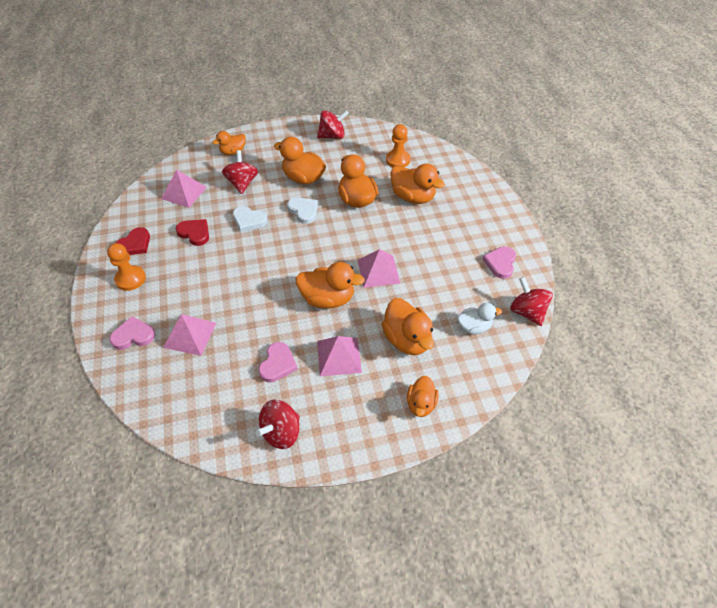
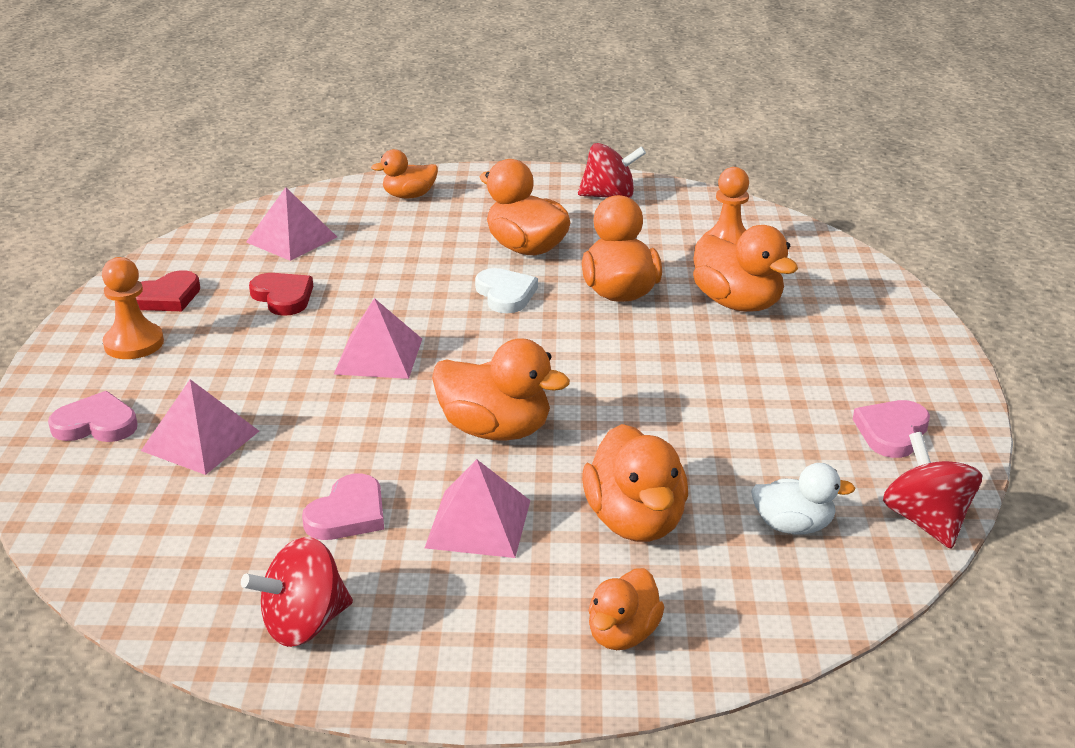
camera: 15 degrees right, 20 degrees down
(242, 183) = (406, 240): red spinning top -> none
(249, 220) = (393, 293): white heart -> none
(378, 271) = (619, 404): pink pyramid -> pink pyramid (379, 356)

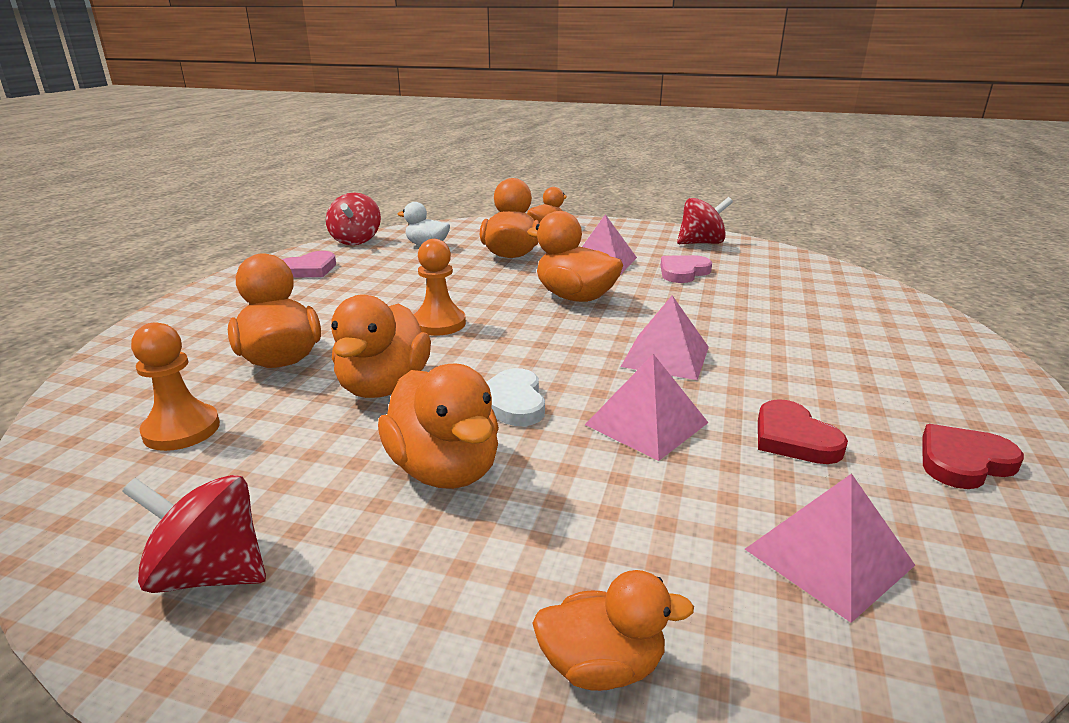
camera: 165 degrees left, 5 degrees down
(96, 424) = (909, 335): pink heart -> none
(134, 343) = (946, 402): orange pawn -> orange pawn (439, 324)
(200, 440) = (807, 315): pink pyramid -> pink pyramid (647, 423)

